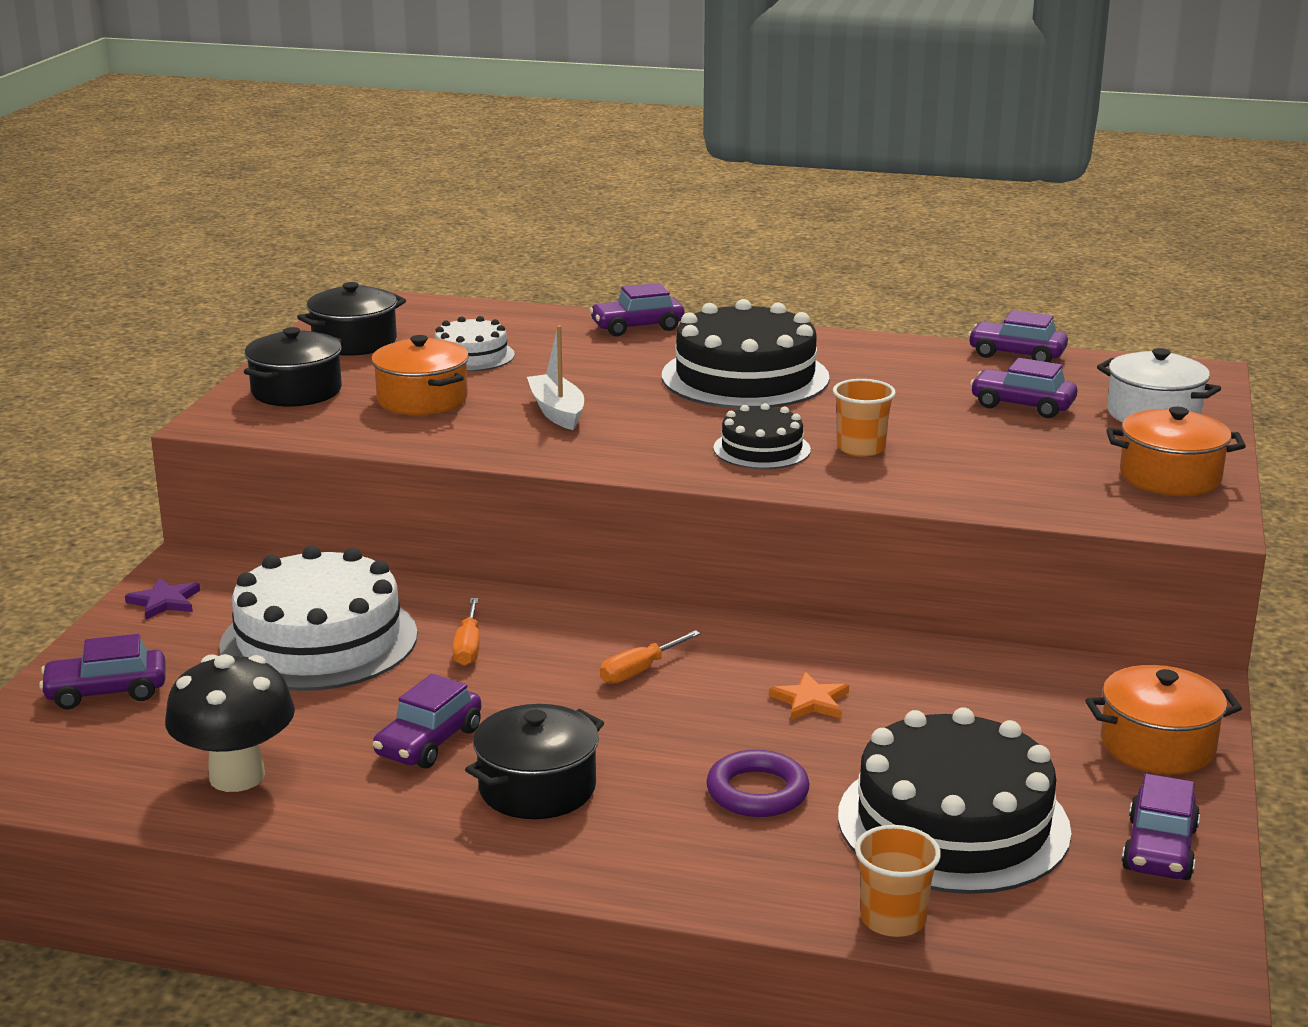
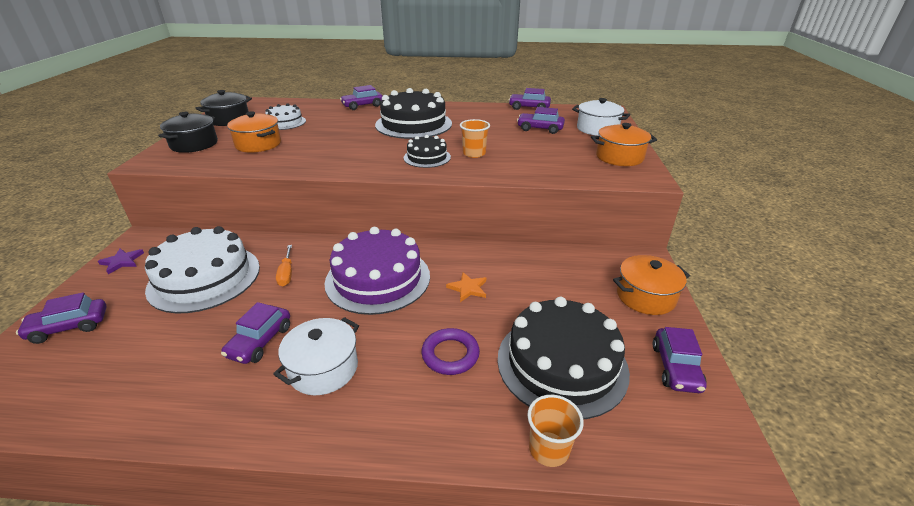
camera: 10 degrees left, 10 degrees up
(237, 776) = (136, 383): black mushroom -> none
(537, 788) = (323, 368): black pot -> white pot
(557, 412) = (325, 146): white boat -> none
(640, 670) = (378, 279): orange screwdriver -> purple cake

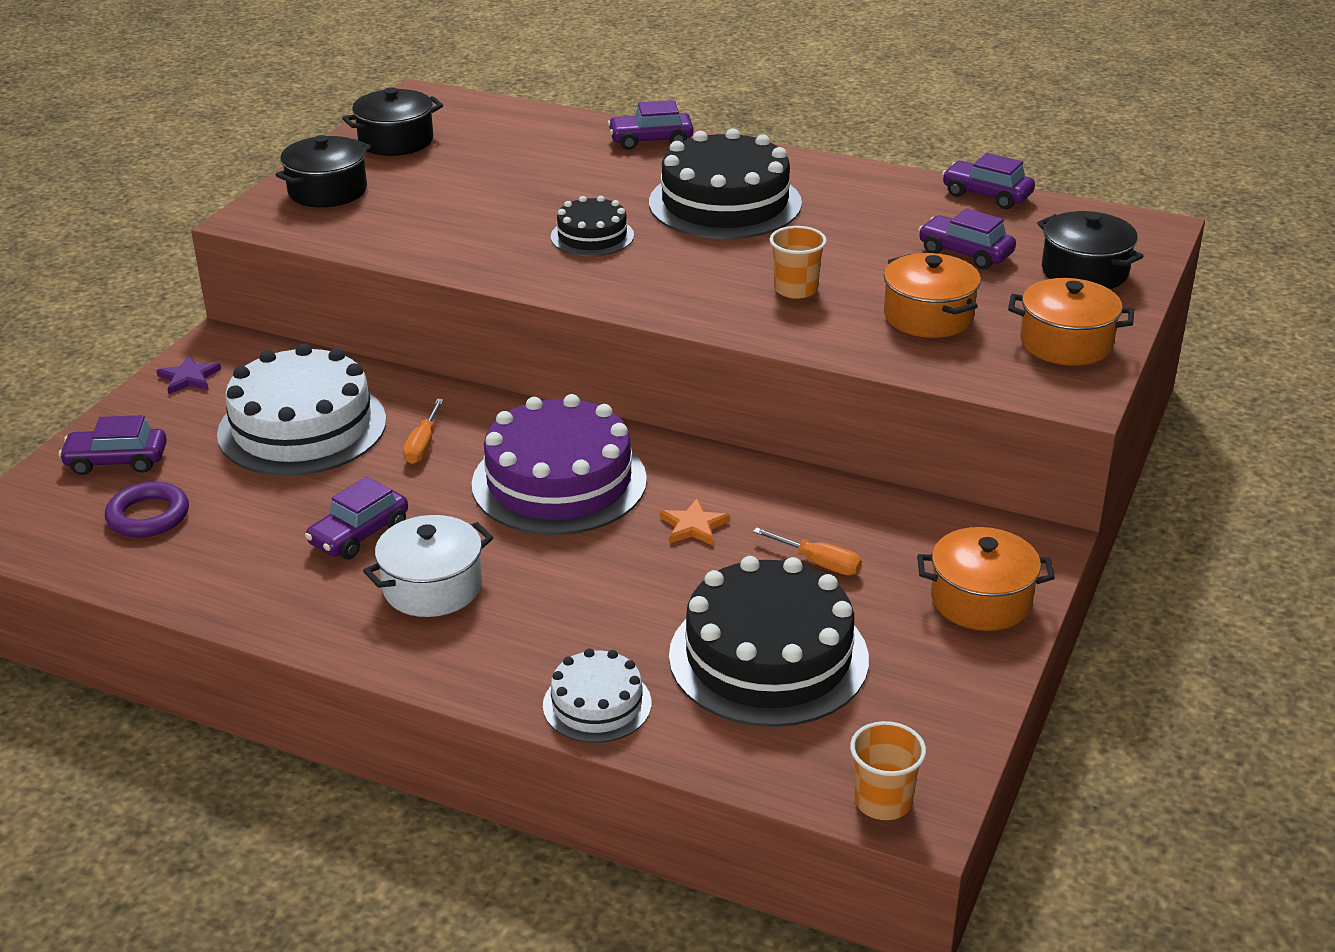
camera: 20 degrees right, 0 degrees up
(258, 144) = (431, 208): orange pot -> orange pot (928, 316)
(285, 122) = (491, 163): white cake -> white cake (597, 704)
(427, 157) = (706, 283): black cake -> black cake (592, 236)
(450, 354) = (614, 610): purple ring -> purple ring (148, 516)
(548, 295) = (818, 563): none -> orange screwdriver
(549, 449) = (680, 742): orange cup -> orange cup (883, 801)
(597, 129) = (1084, 272): white pot -> black pot
(675, 368) = (937, 701): purple car -> none

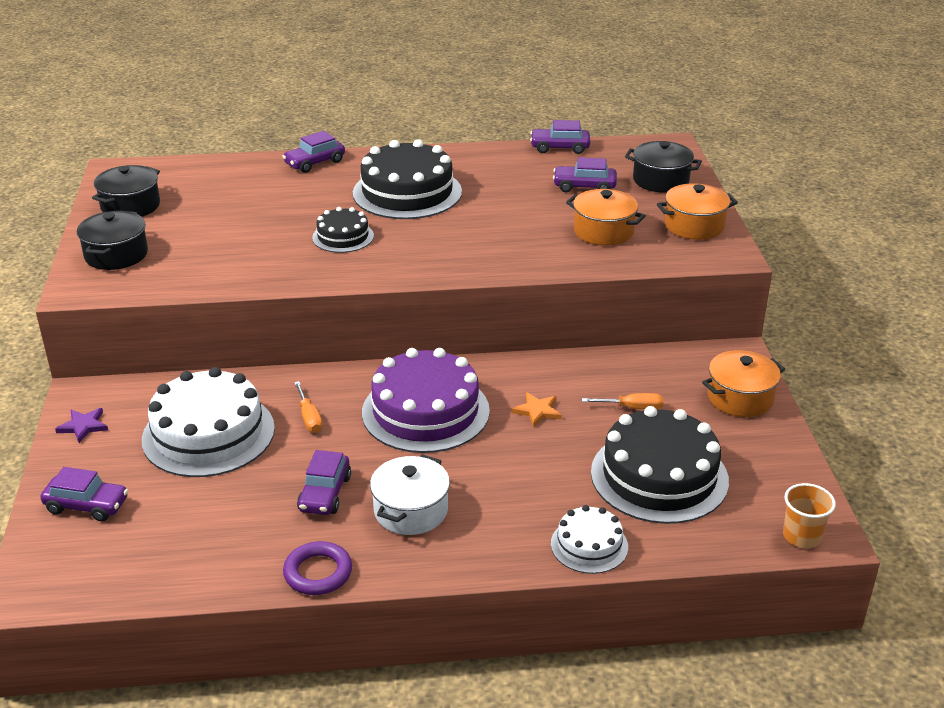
camera: 30 degrees left, 0 degrees up
(117, 461) = (87, 505): purple car -> purple car turned 135 degrees counterclockwise
(148, 516) = (153, 536): purple ring -> purple ring (318, 572)
(796, 289) = (509, 236): orange cup -> none

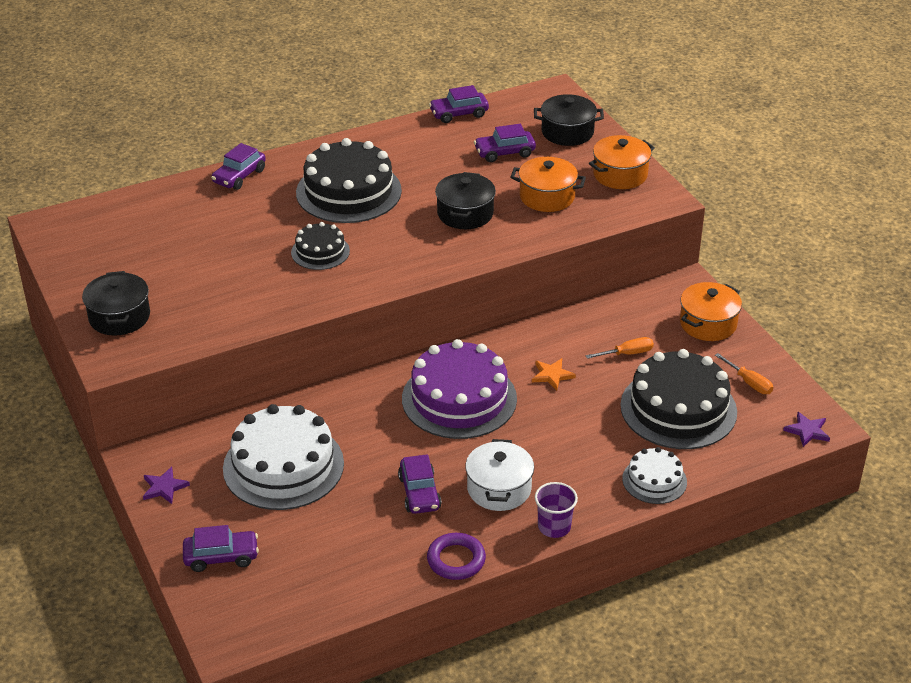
camera: 20 degrees left, 5 degrees up
(130, 206) = (92, 262): black pot -> black pot (465, 214)
(309, 417) = (362, 429): orange screwdriver -> orange screwdriver (749, 382)
(446, 566) = (554, 527): none -> purple cup
(802, 536) = (807, 431): orange cup -> purple star

